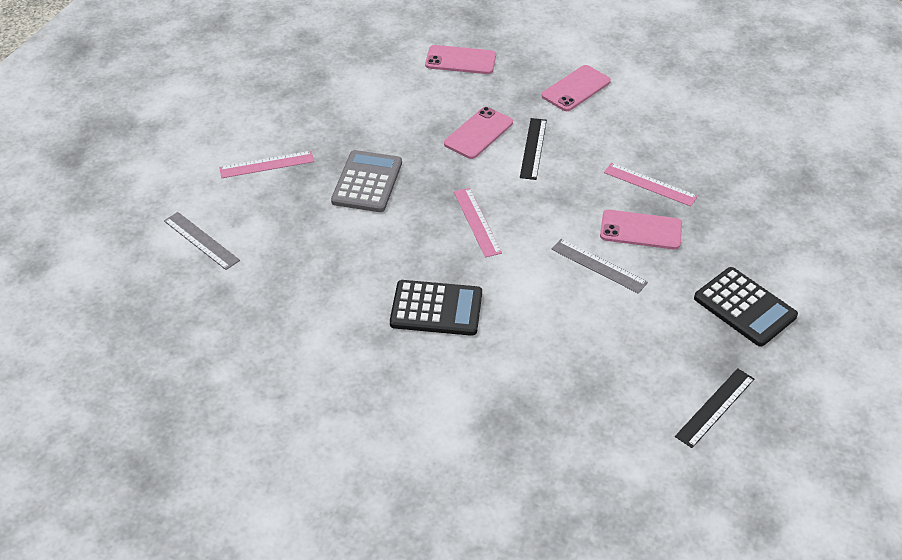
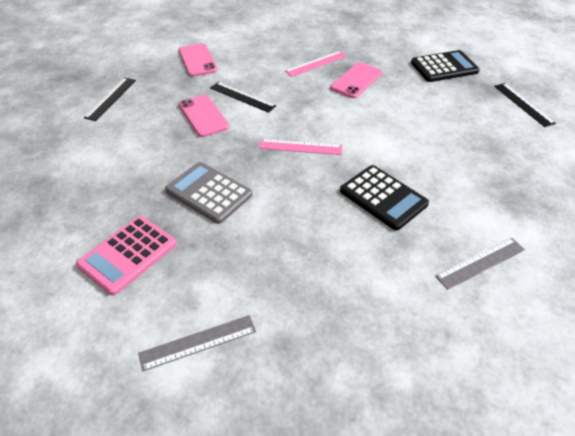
camera: 65 degrees left, 0 degrees up
(267, 164) = (128, 255): pink ruler -> pink calculator
(436, 309) = (383, 197): black calculator -> black calculator turned 105 degrees clockwise
(460, 60) = (111, 98): pink phone -> black ruler
(598, 266) = (379, 107): grey ruler -> grey ruler (480, 263)

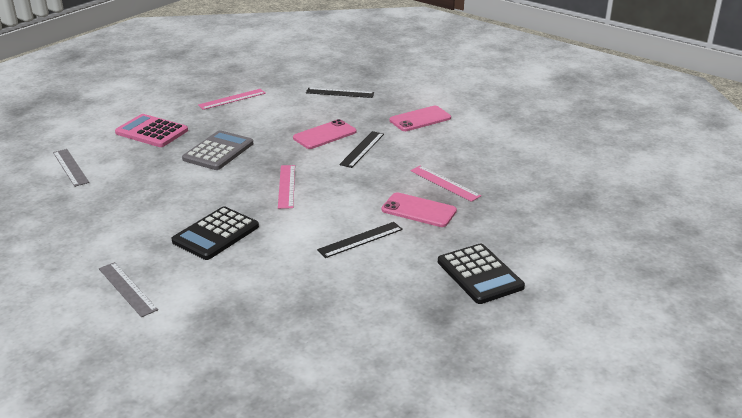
camera: 80 degrees right, 15 degrees down
(73, 178) = (232, 99): none -> pink ruler
(523, 104) = (410, 339): black ruler -> black ruler (360, 239)

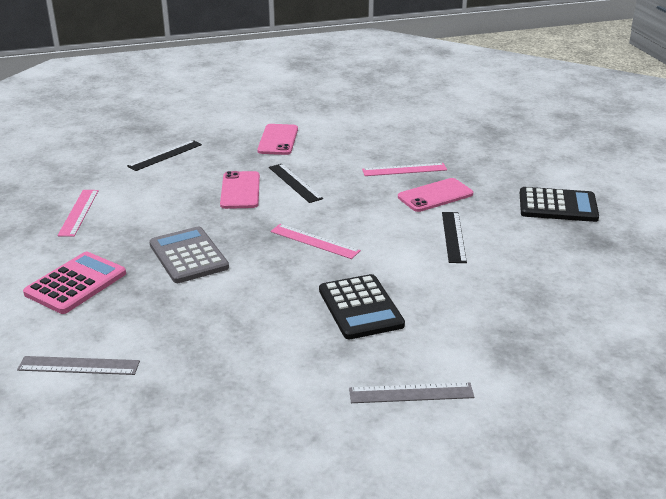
camera: 55 degrees left, 0 degrees up
(152, 132) = (76, 283): pink calculator -> pink calculator turned 150 degrees clockwise

